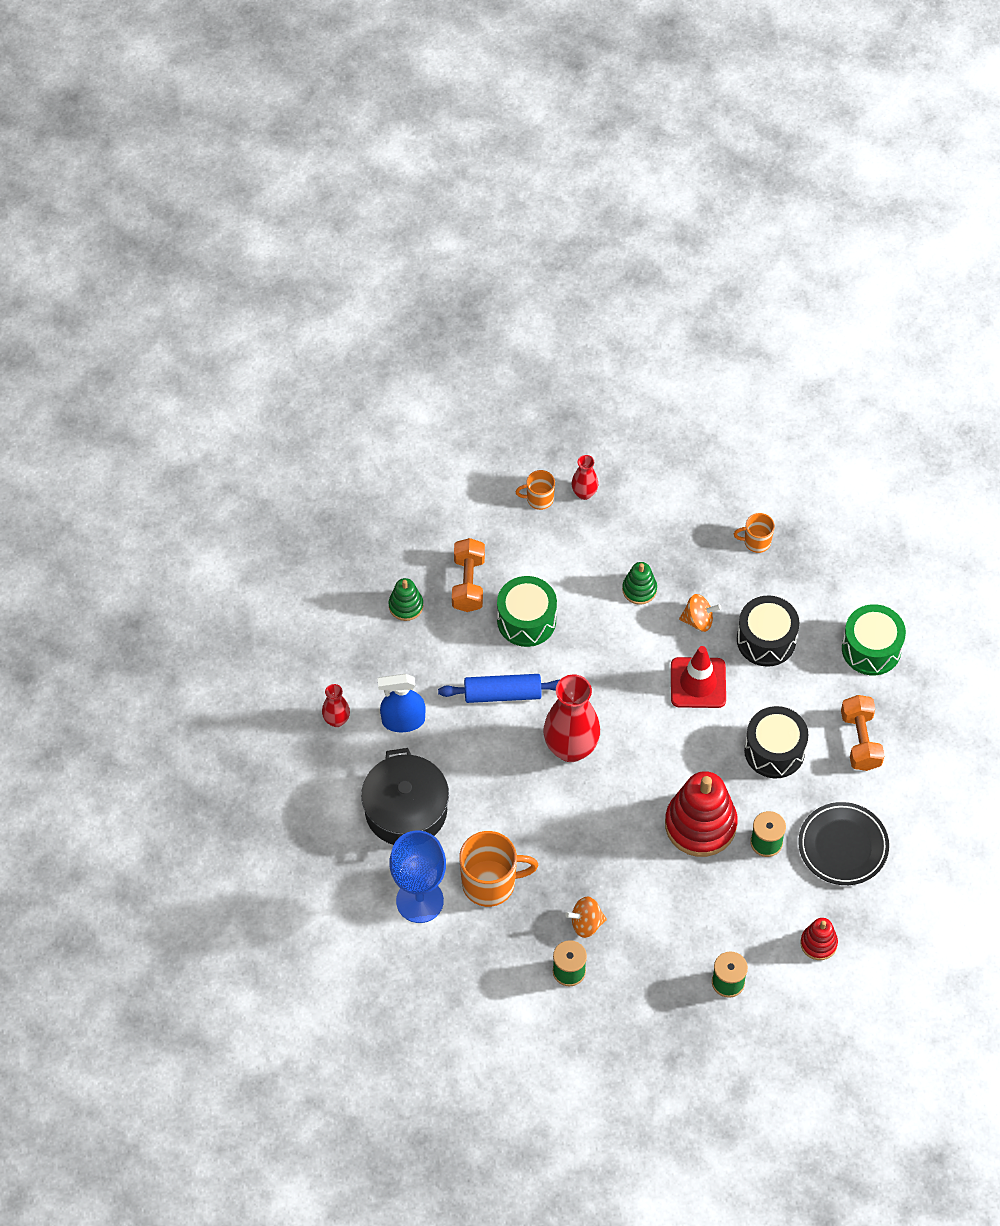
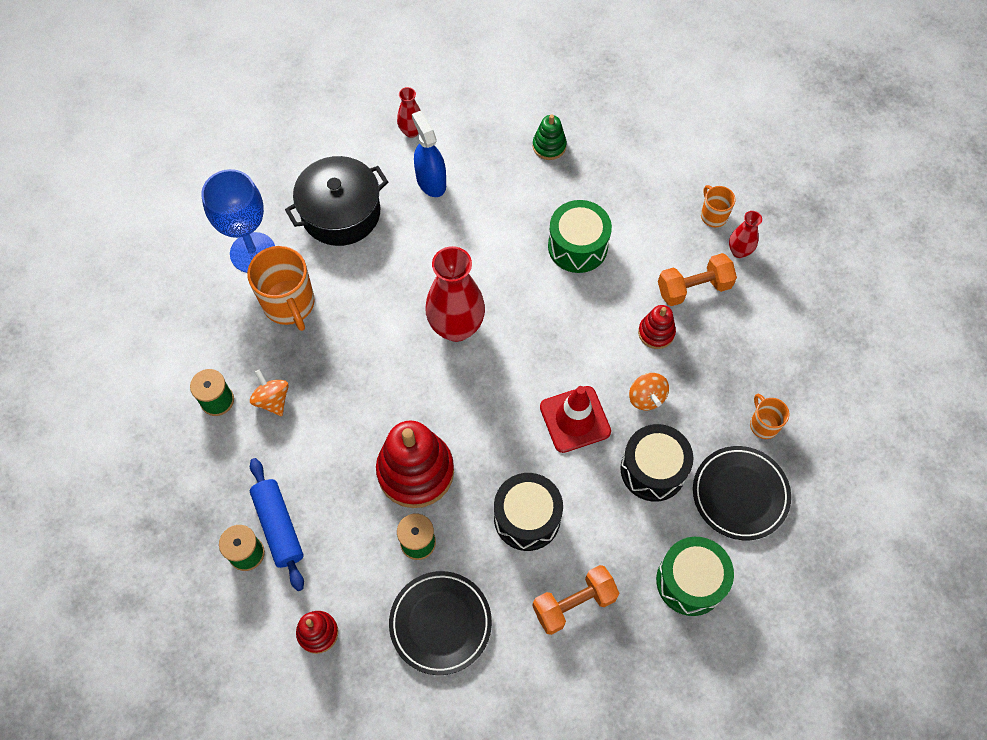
camera: 70 degrees right, 5 degrees up
(468, 583) = (595, 187): orange dumbbell -> orange dumbbell (693, 288)
(502, 694) = (491, 251): blue rolling pin -> blue rolling pin (279, 526)
(639, 589) = (656, 332): green stacking toy -> red stacking toy
(811, 584) = (740, 494): none -> black plate

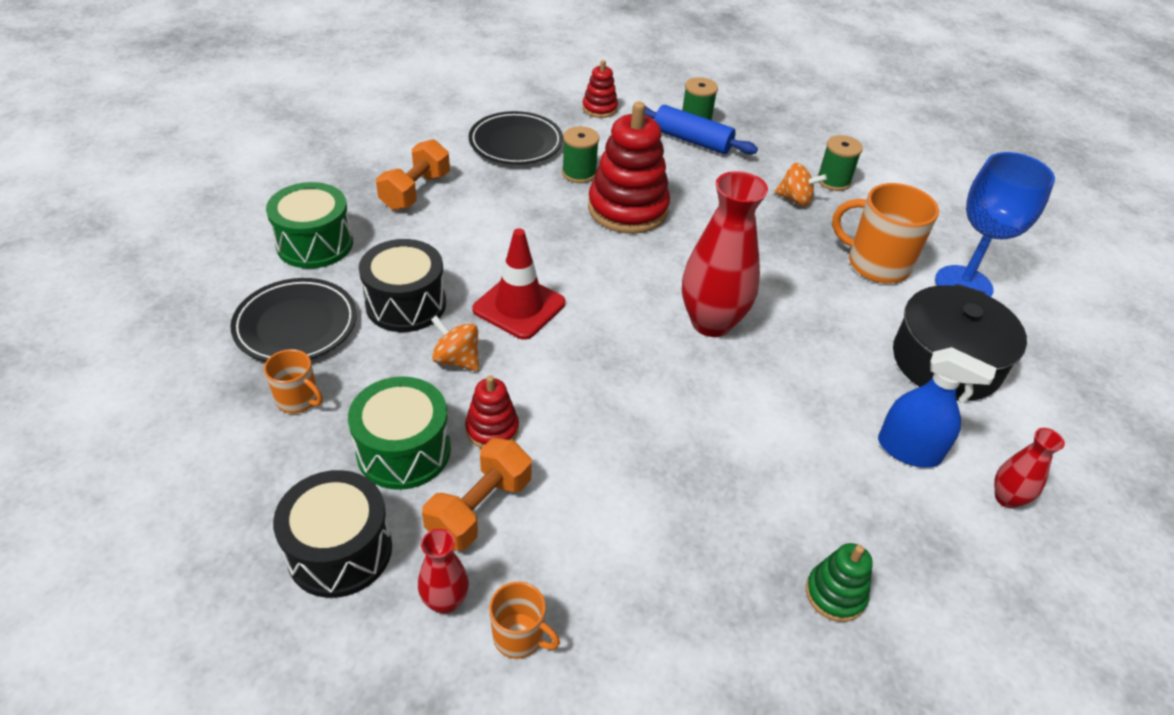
camera: 140 degrees right, 20 degrees down
(527, 518) = (502, 222): black drum -> black drum (340, 551)
(577, 246) = (668, 475): green drum -> green drum (404, 451)

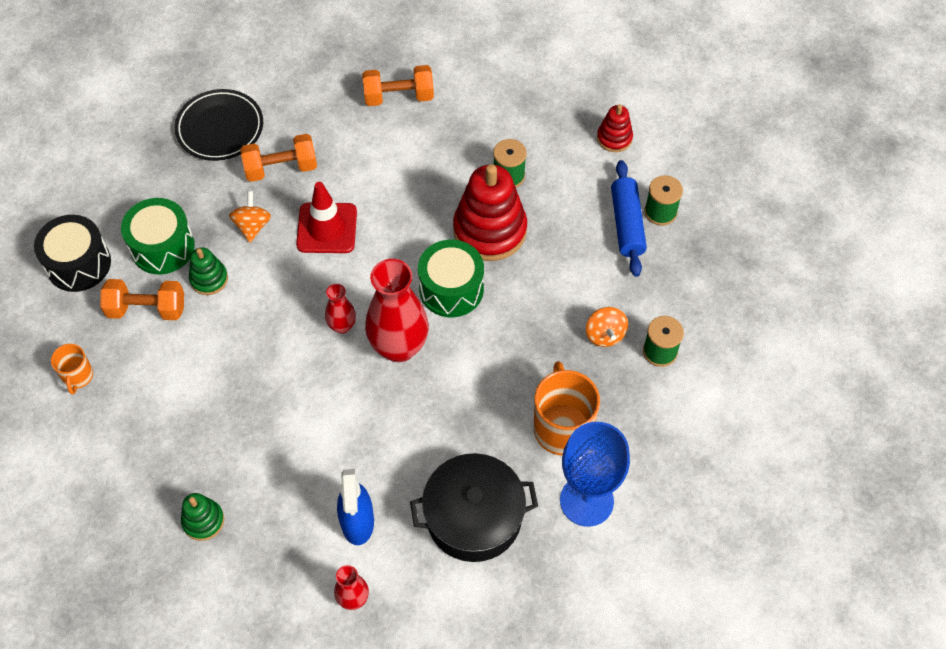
camera: 60 degrees right, 15 degrees up
(298, 400) = (164, 172): orange mug -> none
(315, 244) = (298, 84): green drum -> green drum (451, 289)
(406, 304) = (281, 168): black drum -> orange dumbbell
(445, 601) = (78, 330): red vase -> red vase (342, 326)
(492, 429) = (209, 279): red stacking toy -> green stacking toy
(516, 143) = (512, 115): black plate -> none

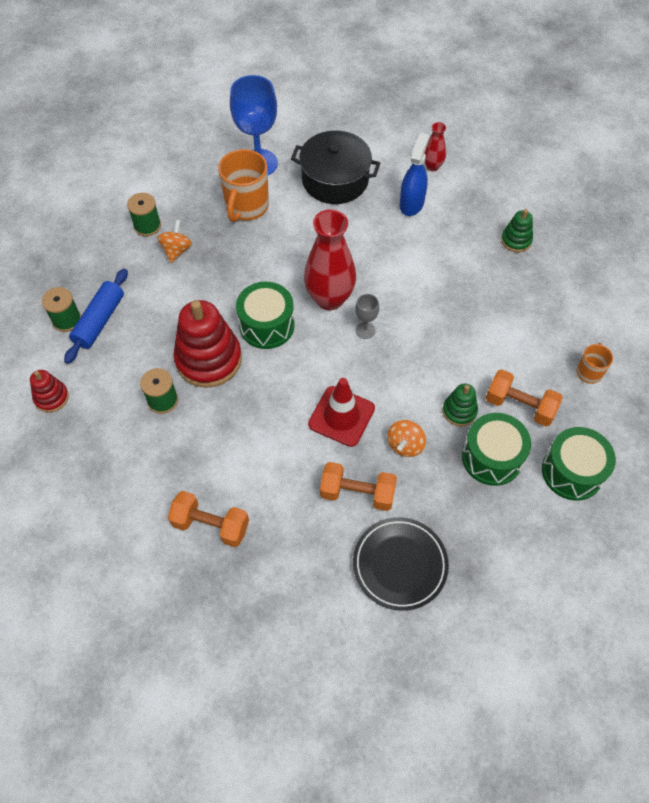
camera: 155 degrees left, 0 degrees up
(78, 264) = (572, 472): black drum -> green drum
(342, 326) = (365, 330): red vase -> grey goblet

